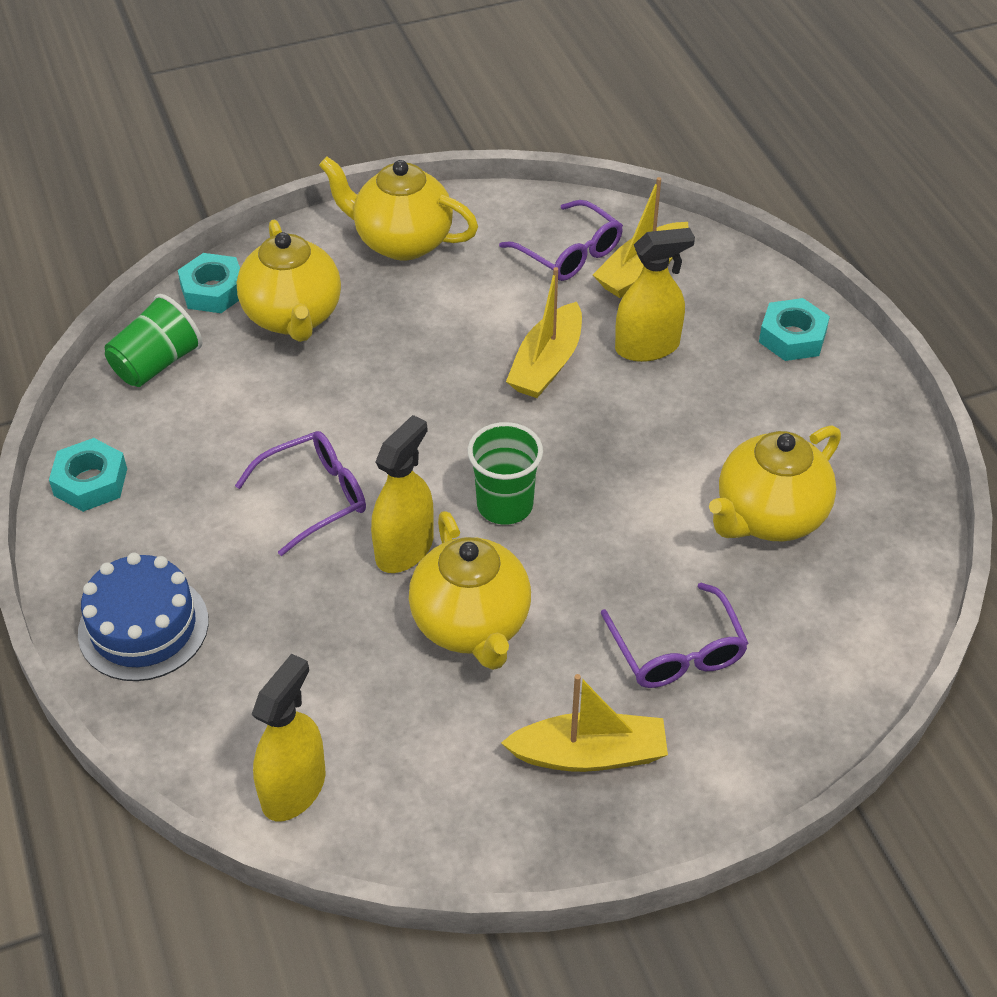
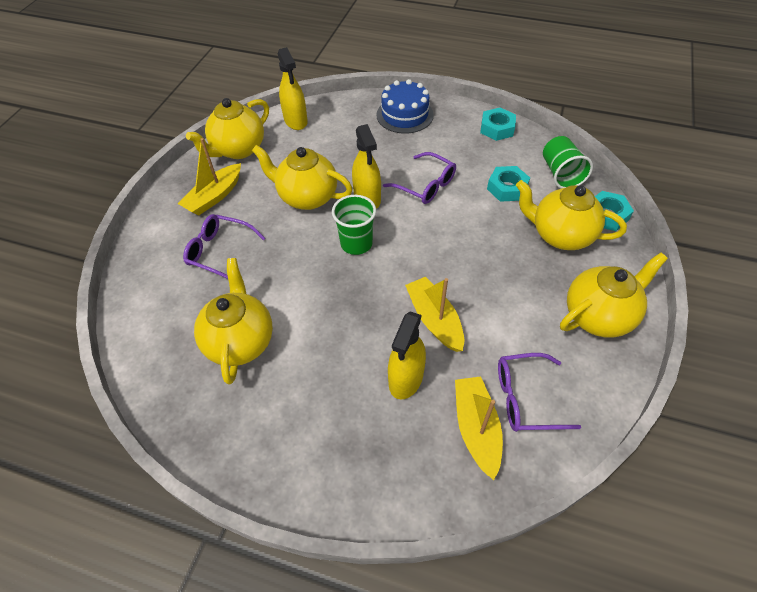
camera: 130 degrees right, 5 degrees up
(313, 498) = (425, 185): purple glasses -> purple glasses turned 60 degrees counterclockwise
(452, 819) = (238, 149): none -> yellow teapot
(792, 337) = (343, 471): turquoise nut -> turquoise nut (507, 188)

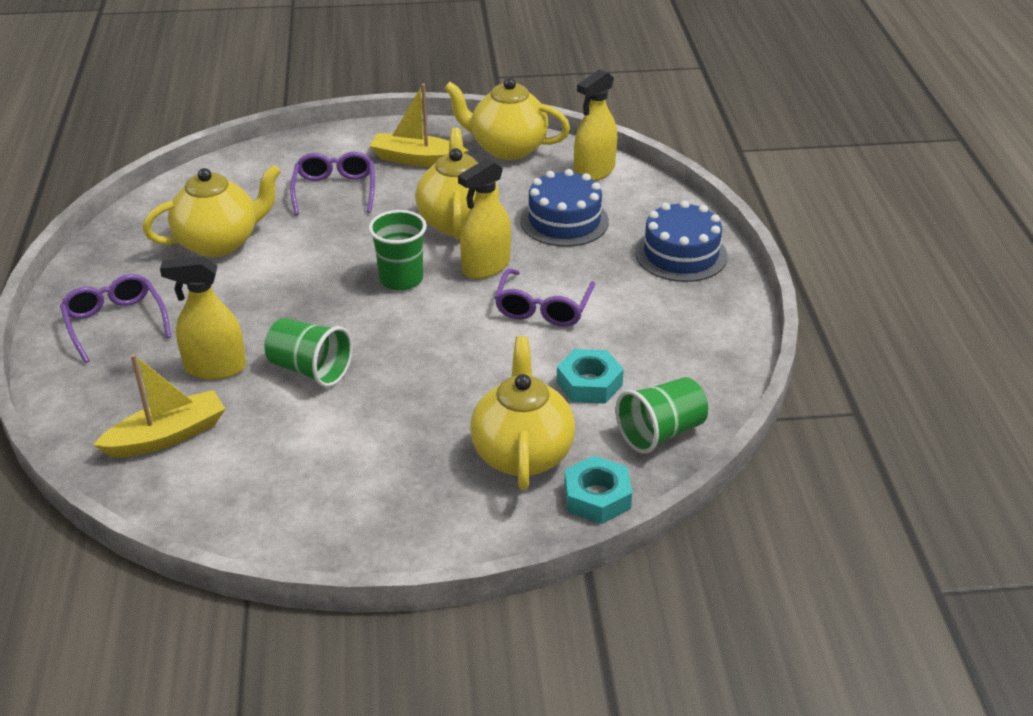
camera: 65 degrees right, 15 degrees down
(340, 149) = (564, 221): none -> blue cake
(434, 319) = (310, 370): yellow boat -> green cup
(497, 128) = (721, 347): turquoise nut -> none
(526, 398) = (223, 469): purple glasses -> purple glasses (115, 323)
(598, 315) = (385, 515): yellow teapot -> none

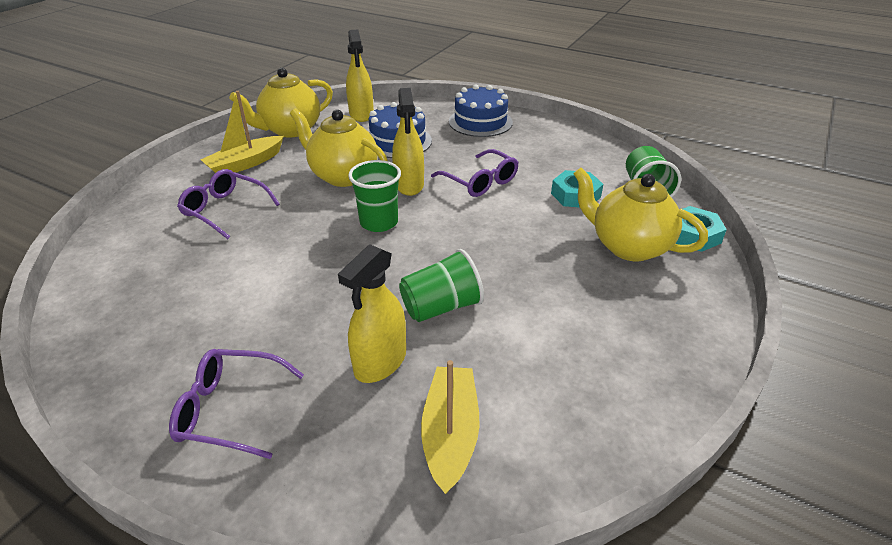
camera: 55 degrees left, 0 degrees up
(219, 243) = (202, 293): yellow teapot -> none

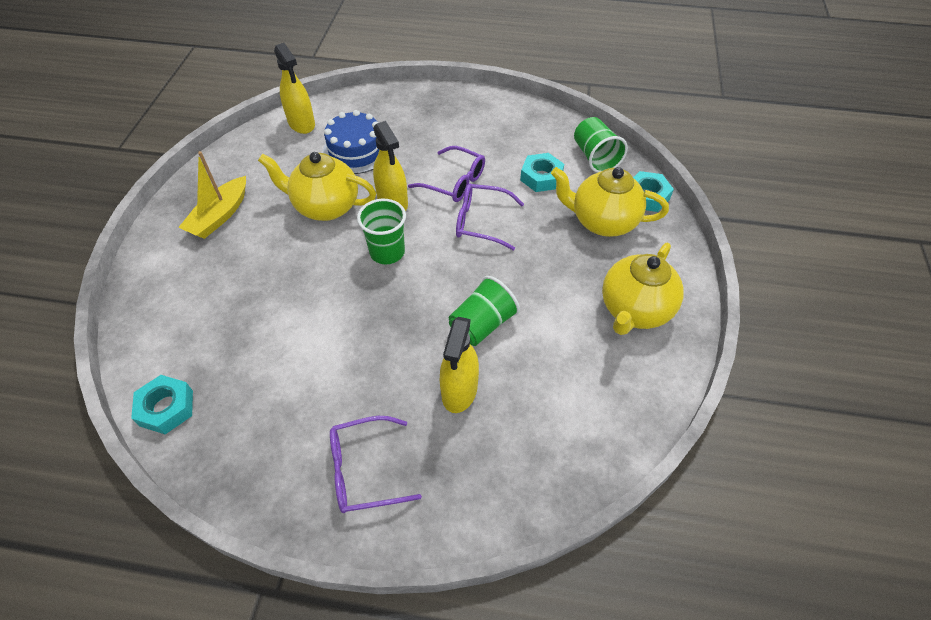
camera: 20 degrees left, 15 degrees up
(88, 297) = (166, 408): none -> turquoise nut
(226, 210) = (235, 277): purple glasses -> purple glasses (482, 222)
(290, 130) = (240, 161): yellow teapot -> yellow teapot (634, 310)
(450, 434) = (540, 433): yellow boat -> none
(480, 122) = (422, 107): blue cake -> none

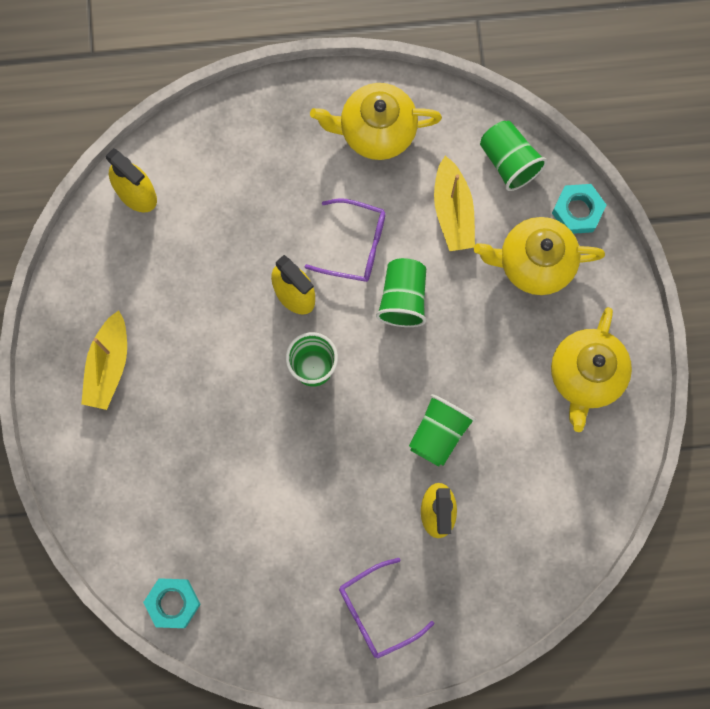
camera: 15 degrees left, 25 degrees up
(325, 207) = (221, 321): yellow teapot -> yellow teapot (376, 131)
(356, 151) = (222, 224): blue cake -> none
(482, 222) = (403, 298): purple glasses -> green cup
(541, 177) = (453, 211): turquoise nut -> yellow boat

